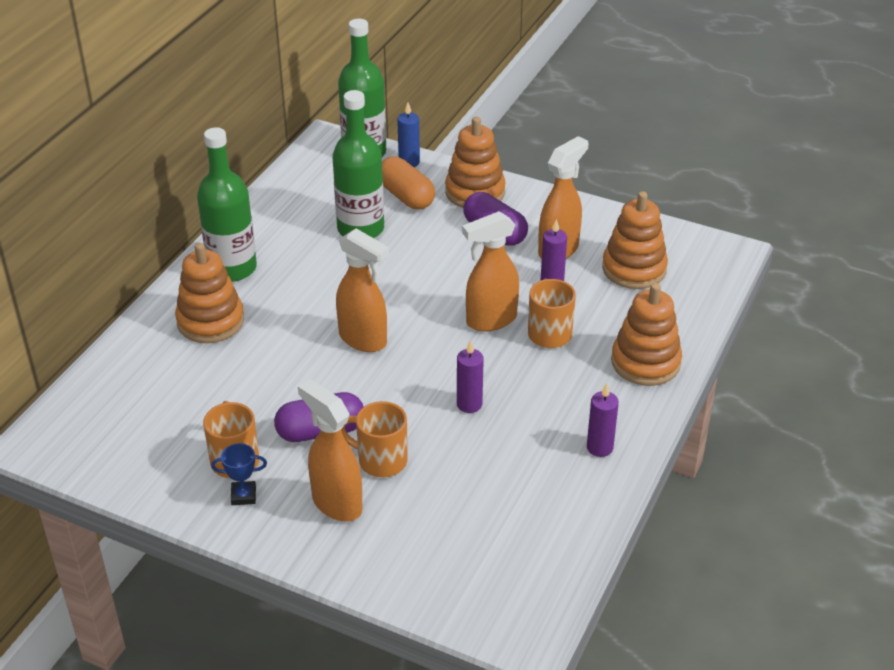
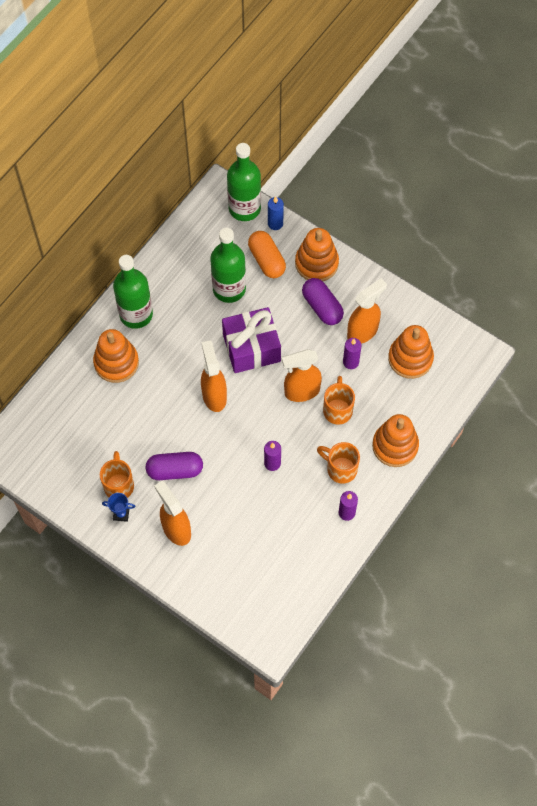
camera: 10 degrees right, 25 degrees up
(363, 340) = (214, 395): orange spray bottle -> orange spray bottle turned 150 degrees counterclockwise
(380, 460) = (208, 500): orange mug -> orange mug (340, 469)
(406, 283) = (251, 348): none -> purple gift

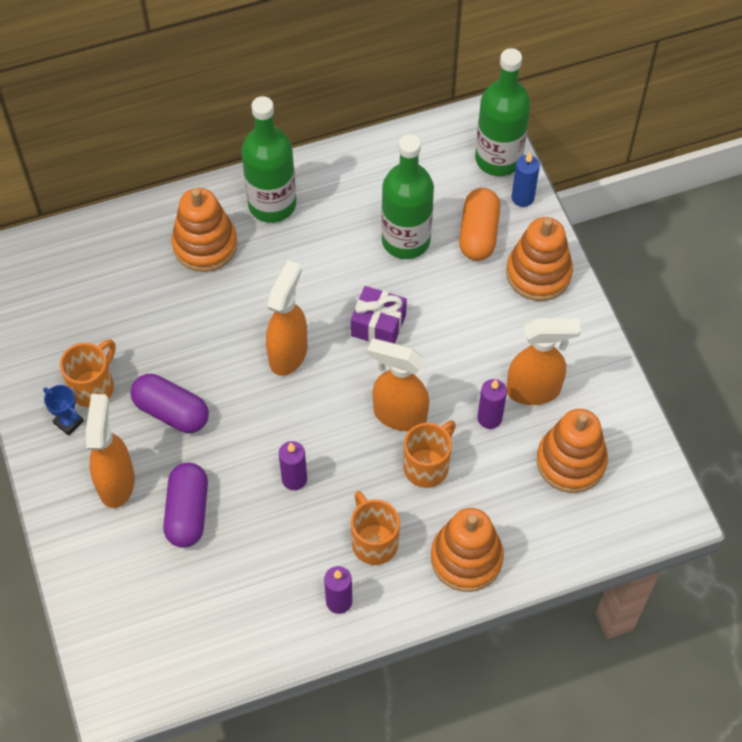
camera: 35 degrees right, 5 degrees down
(251, 348) = (378, 325): purple gift -> purple gift, size x0.62
(322, 307) = (505, 329): purple capsule -> purple capsule (188, 512)

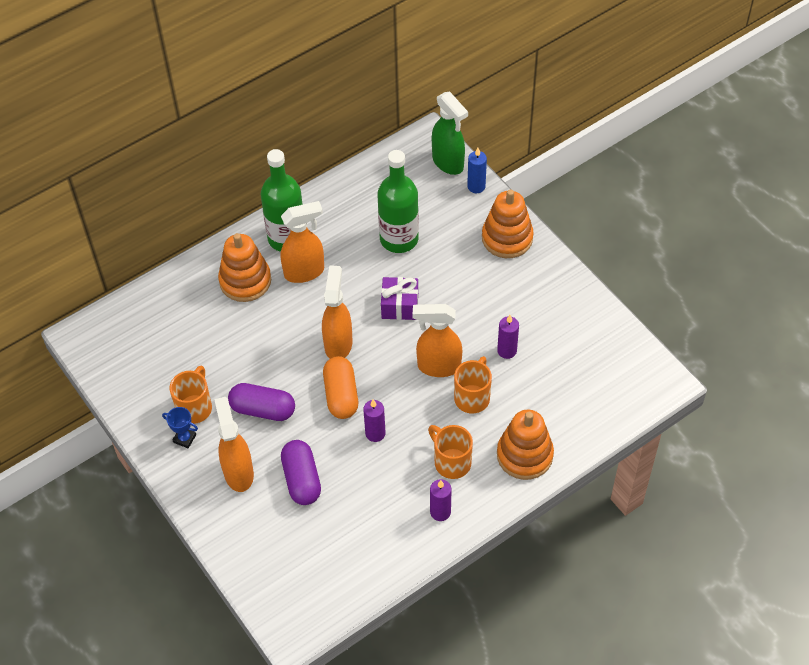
camera: 15 degrees left, 5 degrees down
(478, 234) = (452, 220): orange capsule -> orange capsule (341, 395)
(498, 159) = (448, 163): green bottle -> green spray bottle
(534, 390) = (533, 322): orange spray bottle -> orange spray bottle (305, 272)
(571, 461) = (577, 366): orange stacking toy -> none

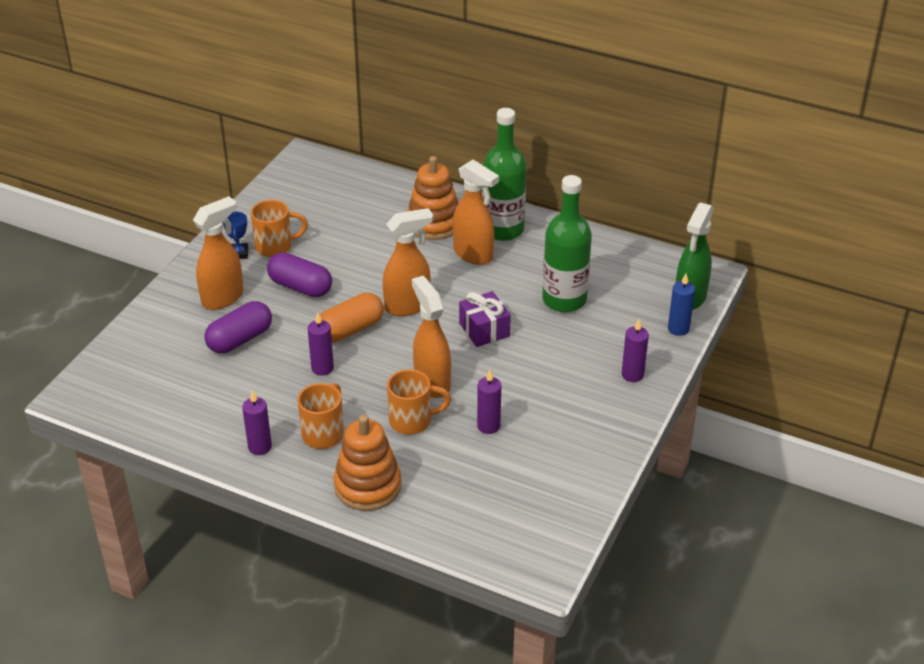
camera: 60 degrees right, 15 degrees down
(263, 409) = (300, 287): purple capsule -> purple capsule turned 45 degrees counterclockwise
(507, 238) = (632, 375): orange stacking toy -> purple candle

